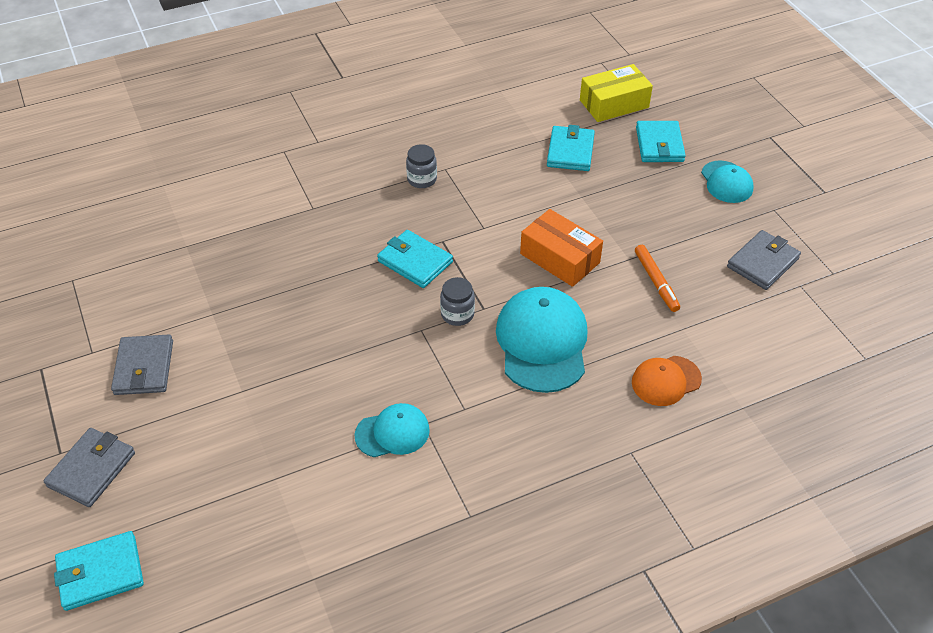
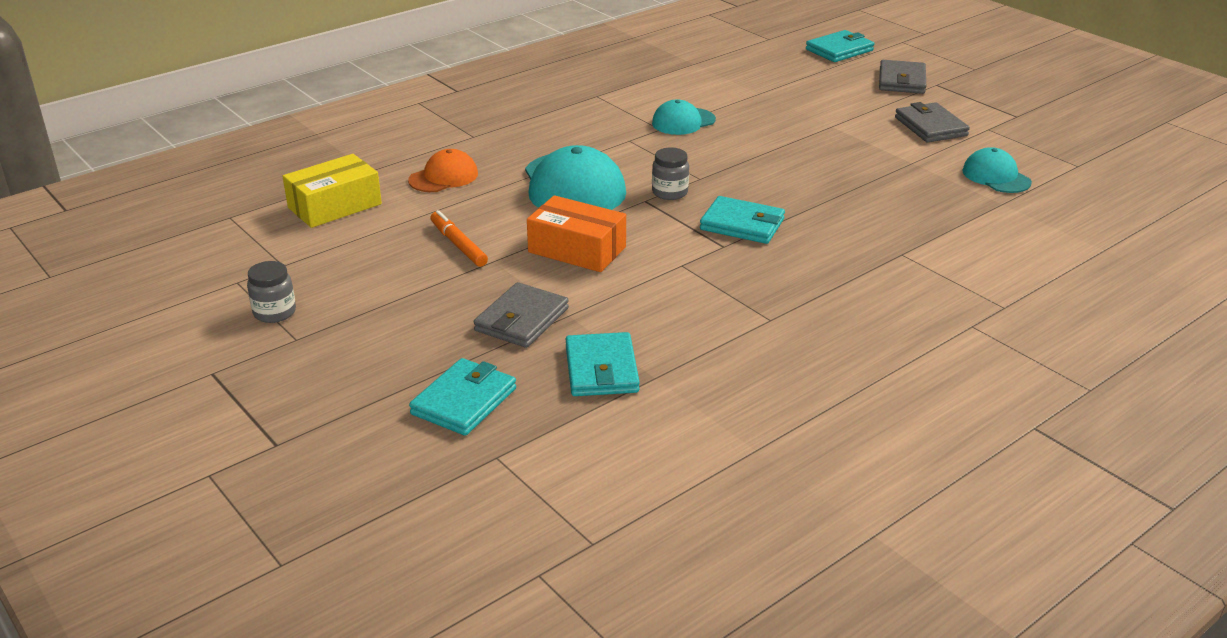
camera: 165 degrees right, 15 degrees down
(422, 179) = (792, 302): grey jar -> grey jar (274, 312)
(614, 104) = (549, 458): yellow box -> yellow box (334, 206)
(659, 144) = (464, 401): turquoise wallet -> turquoise wallet turned 45 degrees clockwise
(726, 182) = (360, 363): turquoise cap -> turquoise cap (996, 176)
(762, 263) = (325, 279): grey wallet -> grey wallet (522, 320)

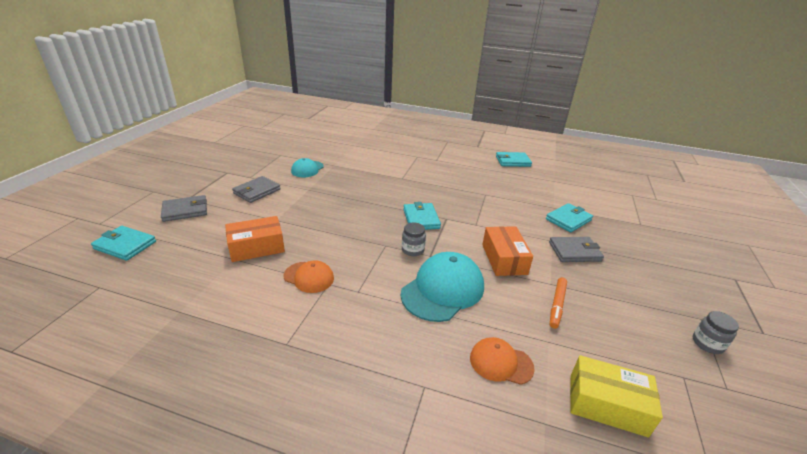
camera: 125 degrees left, 0 degrees up
(464, 401) = (635, 243): turquoise wallet -> turquoise wallet (513, 161)
(683, 122) = (309, 277): turquoise cap -> orange cap
(772, 106) = (257, 247): none -> orange box

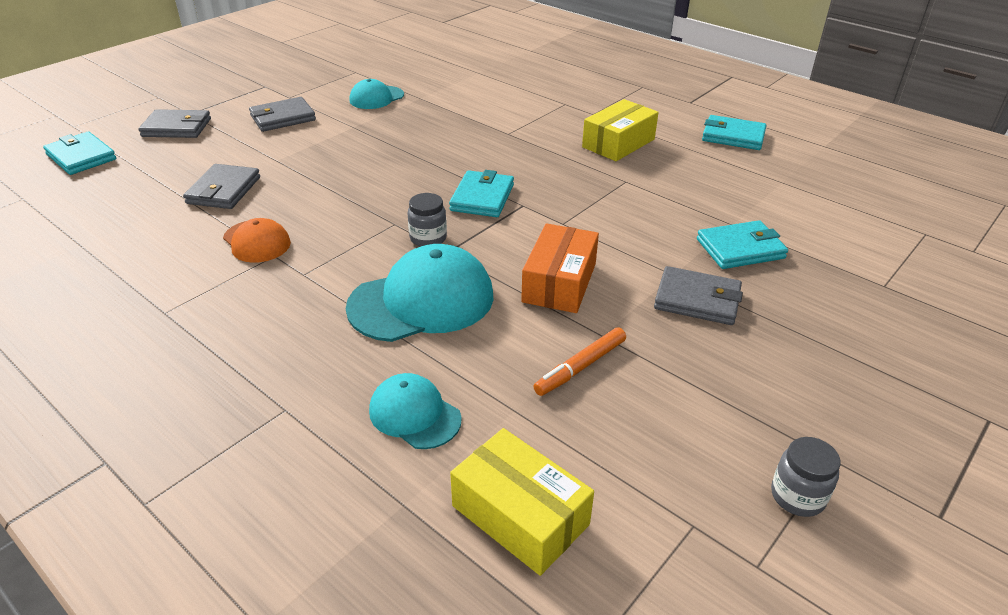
camera: 25 degrees right, 5 degrees up
(257, 247) = (224, 190): orange box -> grey wallet
(463, 174) = (618, 143): none -> yellow box
(501, 363) = (414, 414): orange cap -> turquoise cap

